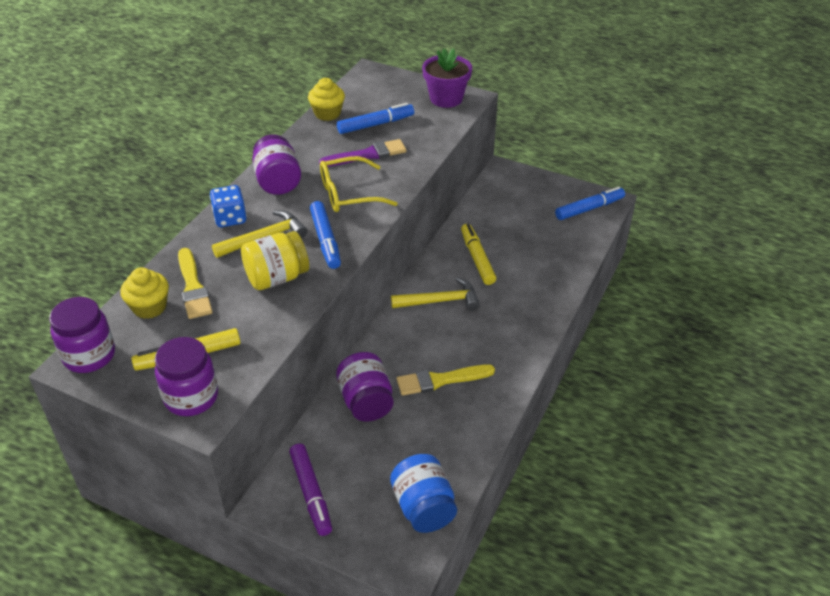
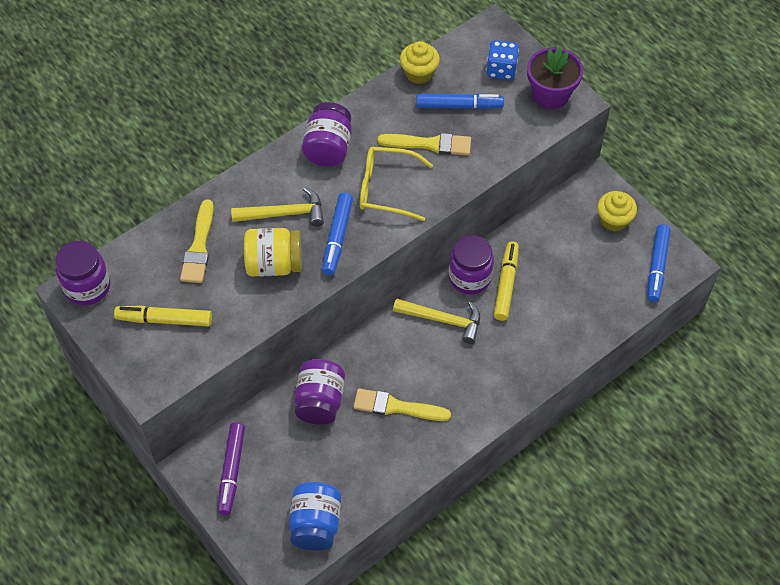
camera: 25 degrees right, 15 degrees up
(149, 307) = (154, 254): yellow cupcake -> yellow cupcake (613, 220)
(191, 397) = (149, 363): purple jar -> purple jar (469, 277)
(230, 218) = (265, 178): blue dice -> blue dice (501, 69)
(367, 155) = (429, 144): purple brush -> yellow brush
(589, 209) = (657, 266): blue marker -> blue marker turned 105 degrees clockwise

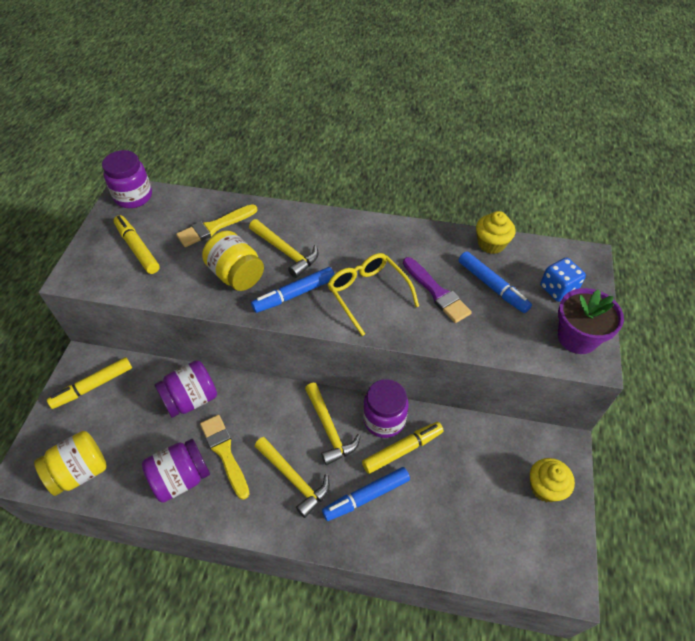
camera: 50 degrees right, 5 degrees down
(232, 470) = (93, 386): purple marker -> yellow marker
(315, 524) = (80, 471): blue jar -> yellow jar
(328, 148) = (367, 238): purple jar -> purple jar (181, 478)
(429, 144) = (436, 292): yellow brush -> purple brush
(464, 373) = (294, 479): none -> yellow hammer
(657, 266) = (539, 560): blue marker -> blue marker (367, 496)

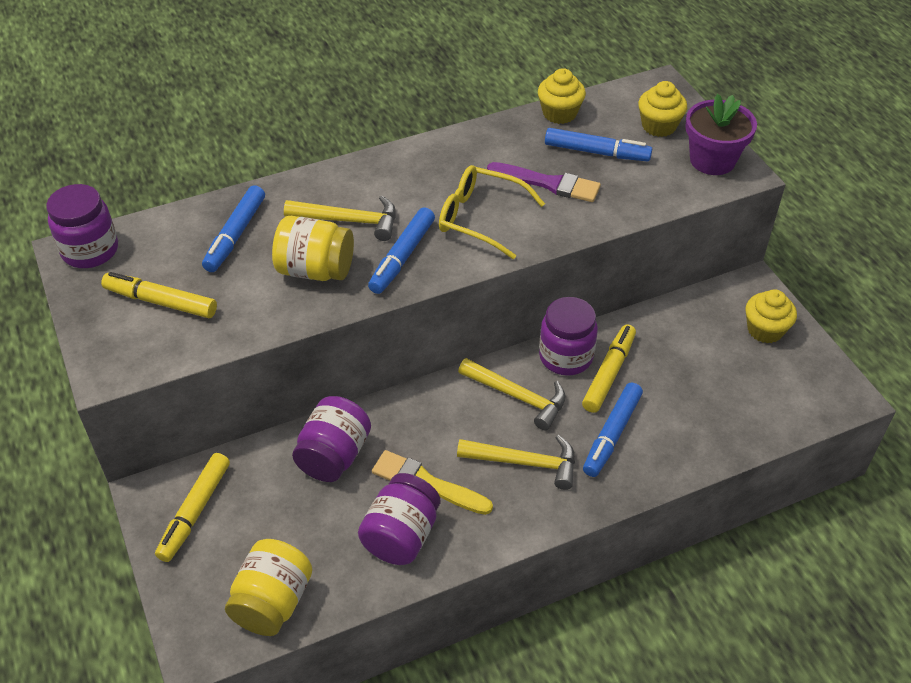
camera: 35 degrees left, 5 degrees down
(215, 227) = (236, 235): yellow brush -> blue marker
(558, 289) = (659, 126): blue dice -> yellow cupcake

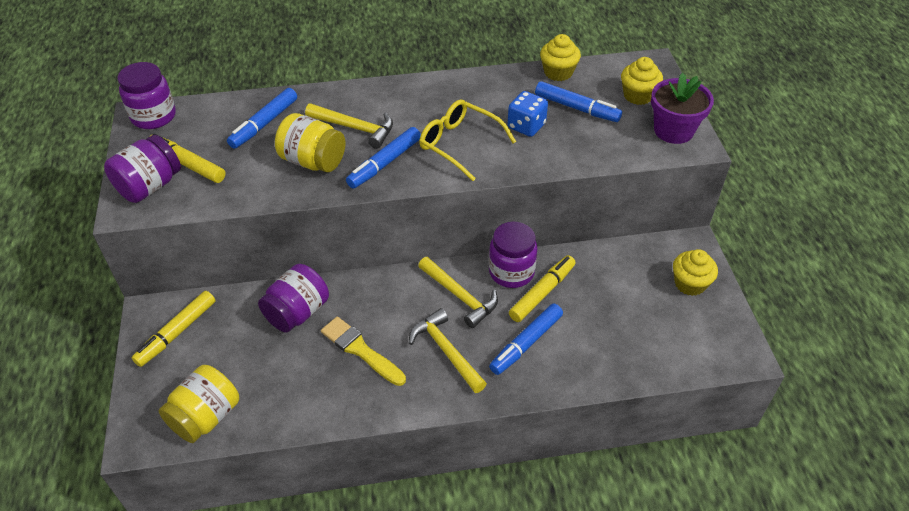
camera: 15 degrees right, 0 degrees up
(401, 535) = (324, 387): purple jar -> purple jar (150, 186)
(525, 463) = (446, 351): yellow hammer -> yellow hammer turned 150 degrees counterclockwise
(548, 183) = (526, 126): purple brush -> blue dice

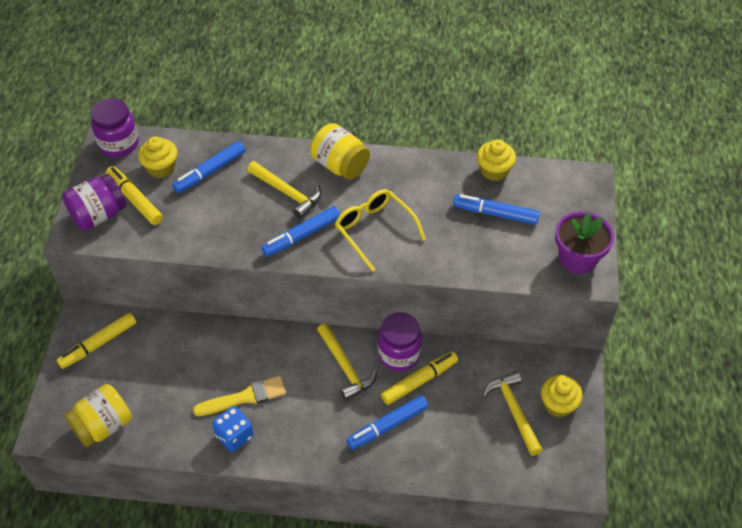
camera: 15 degrees right, 5 degrees up
(297, 312) = (202, 349): purple jar -> none
(313, 161) = (241, 220): yellow jar -> yellow jar (340, 165)
(361, 350) = (244, 397): yellow brush -> yellow brush turned 105 degrees clockwise
(446, 351) = (316, 416): yellow hammer -> yellow hammer (513, 411)
(526, 126) = (442, 224): blue dice -> blue dice (234, 436)
(576, 108) = (496, 214): blue marker -> blue marker turned 150 degrees clockwise
(638, 95) = (560, 213): yellow cupcake -> yellow cupcake (161, 168)

